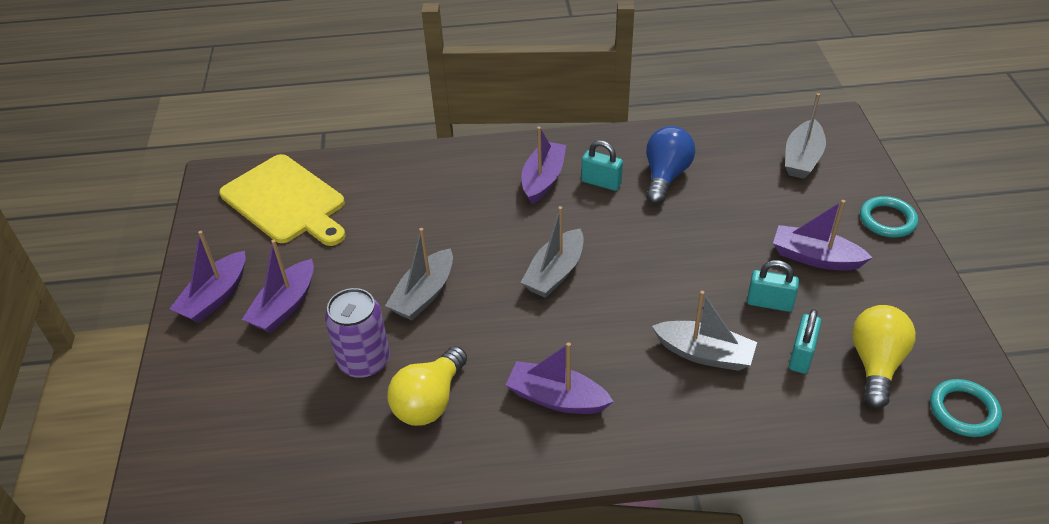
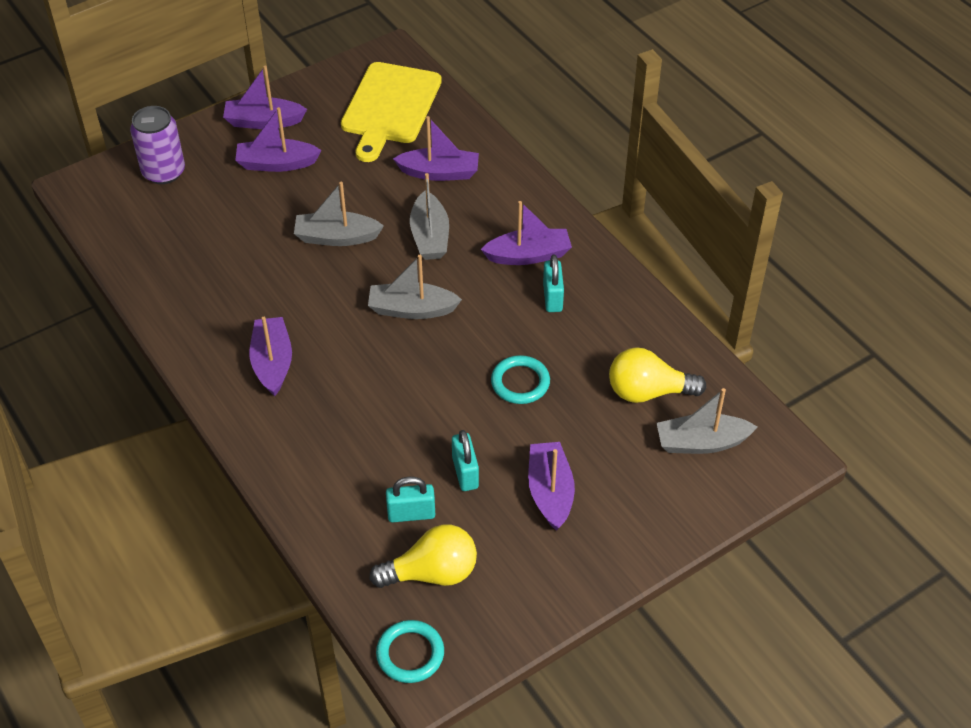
camera: 60 degrees right, 5 degrees up
(364, 361) = (247, 234): purple can -> purple can (164, 172)
(400, 198) = (439, 172): none -> purple boat
(430, 401) = (229, 288): yellow light bulb -> yellow light bulb (648, 392)
(665, 176) = (595, 341): blue light bulb -> none
(704, 354) = (374, 443): grey boat -> grey boat (430, 236)
(887, 220) = (648, 539): turquoise ring -> turquoise ring (520, 382)

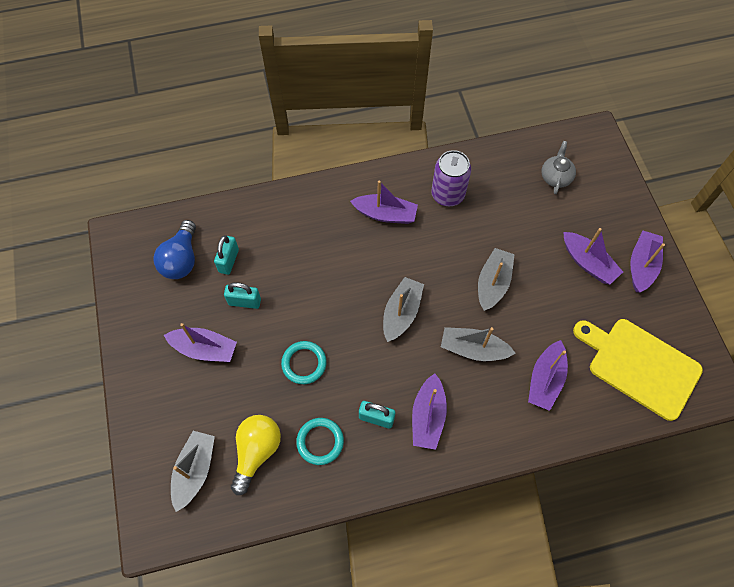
camera: 110 degrees right, 15 degrees up
(158, 211) = (555, 177): none -> grey teapot
(164, 172) = (597, 188): purple can -> purple can (447, 194)
(276, 164) = (588, 263): purple boat -> purple boat turned 120 degrees clockwise
(410, 654) = (136, 232): turquoise ring -> turquoise ring (320, 442)
(432, 573) = (181, 259): yellow light bulb -> blue light bulb

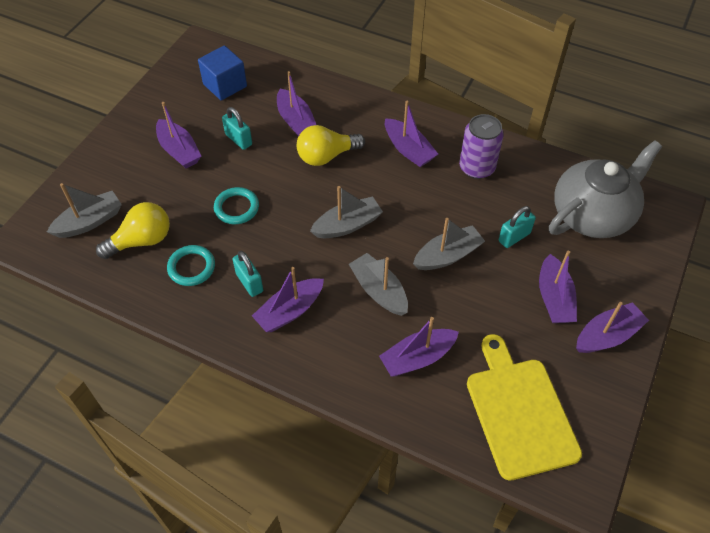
camera: 40 degrees right, 10 degrees down
(181, 259) = (225, 85): blue light bulb -> blue cube
(229, 261) = (256, 106): turquoise padlock -> turquoise padlock (514, 237)
(275, 251) = (296, 121): none -> purple boat
(329, 265) = (326, 156): none -> yellow light bulb
(555, 177) = (593, 214): grey teapot -> grey teapot, size x2.21

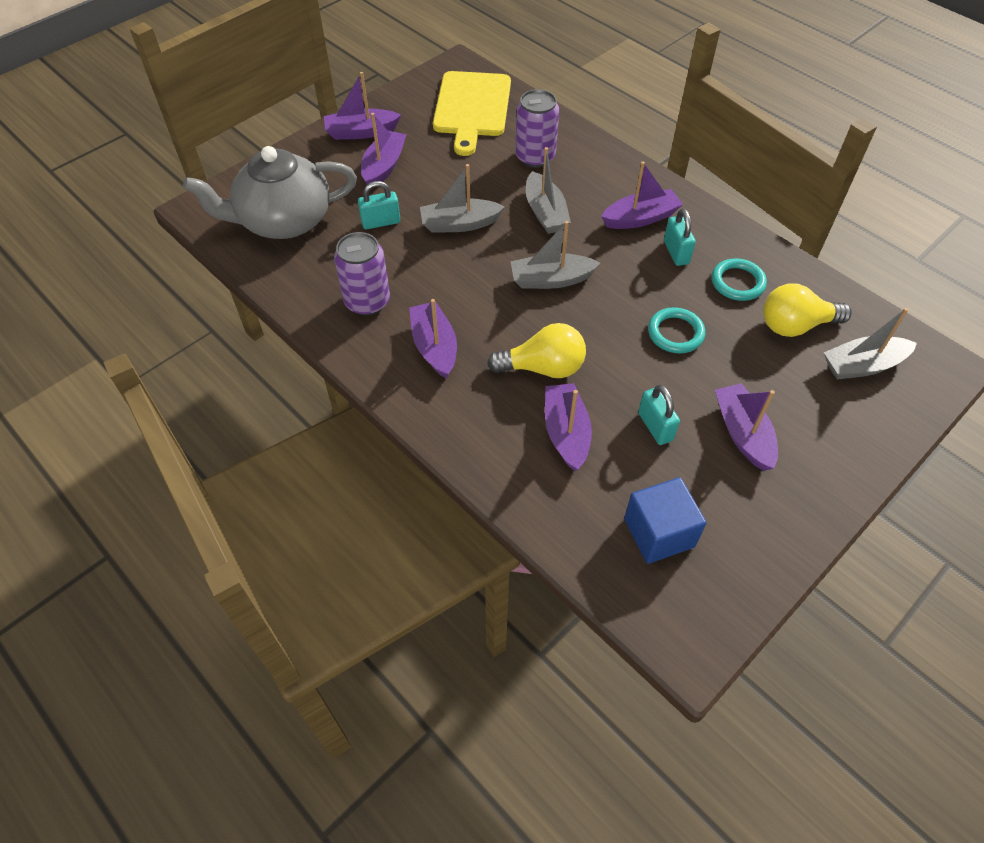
camera: 160 degrees left, 0 degrees up
(417, 358) = (535, 157): purple boat -> purple can

